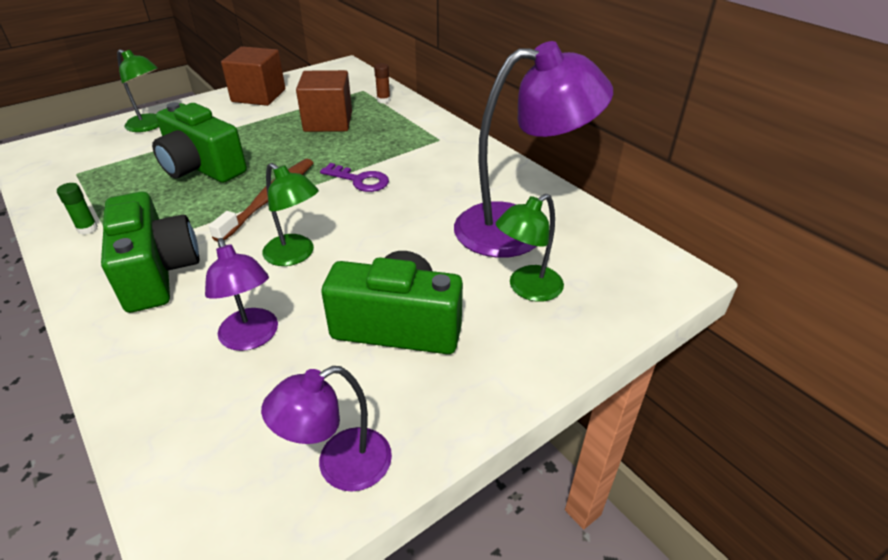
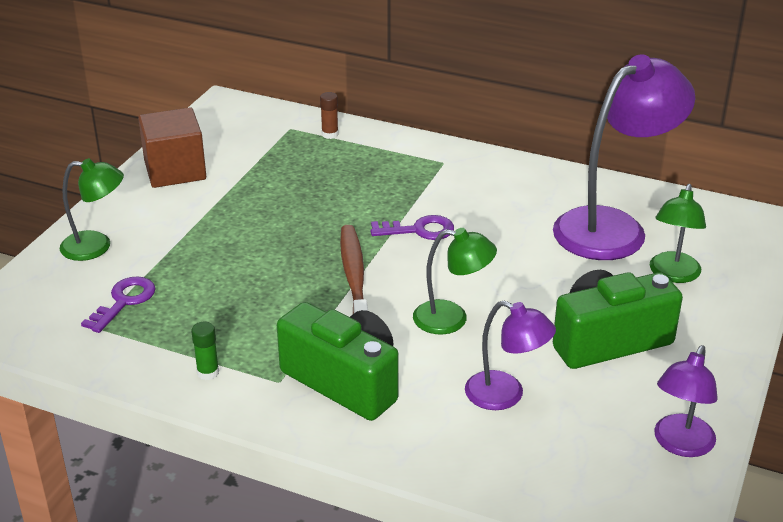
camera: 30 degrees left, 5 degrees down
(114, 163) = (124, 301): none -> purple key
(202, 167) = (234, 272): green camera -> none
(328, 122) = (302, 178): brown cube -> none

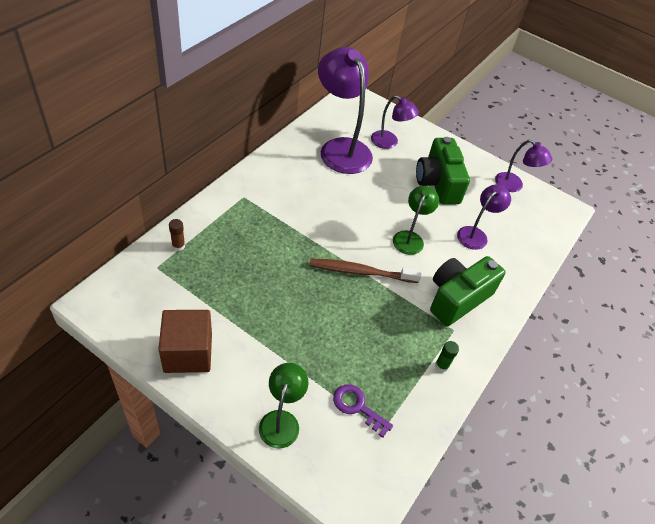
camera: 85 degrees left, 15 degrees up
(419, 230) = (318, 229): purple key -> none
(672, 274) = (389, 142): green lamp -> purple lamp

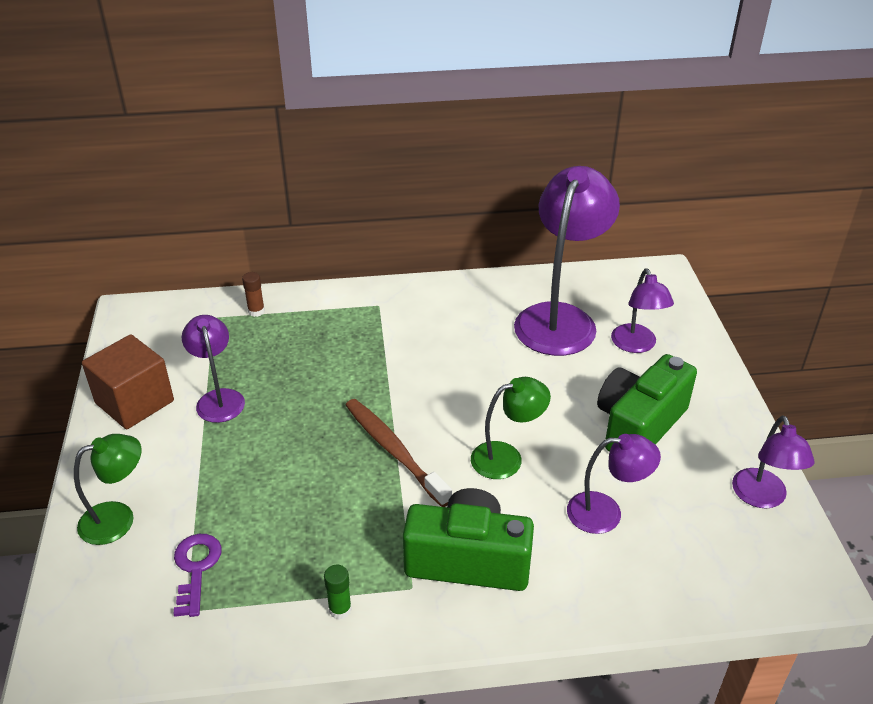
camera: 55 degrees right, 10 degrees down
(235, 312) = (218, 398): none -> purple lamp

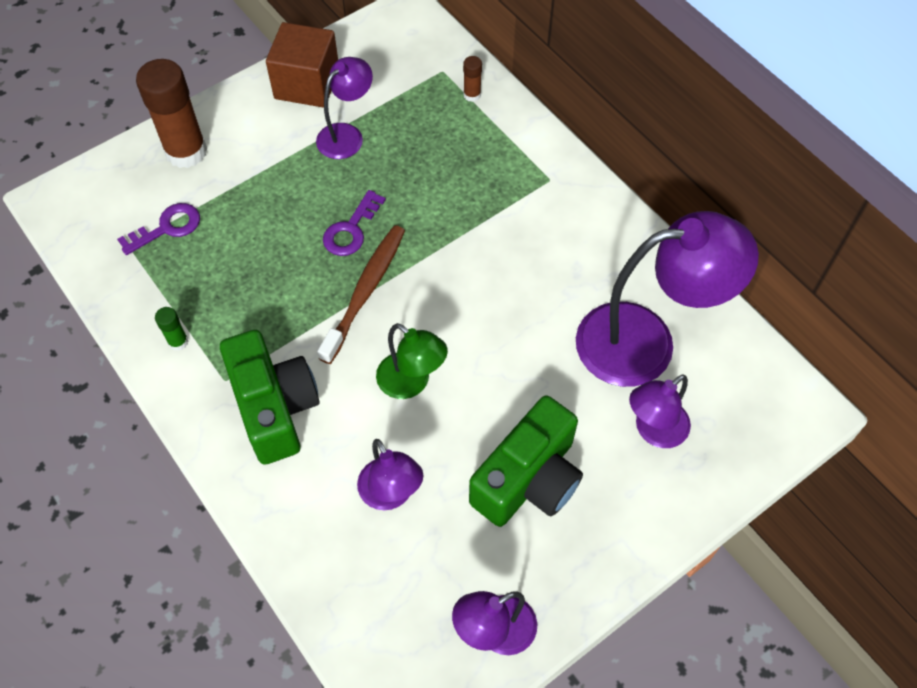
camera: 60 degrees right, 20 degrees up
(118, 518) = (186, 152): green lamp -> brown glue stick
(322, 435) = (351, 229): none -> purple key
(639, 425) = (528, 479): green camera -> green camera turned 120 degrees clockwise

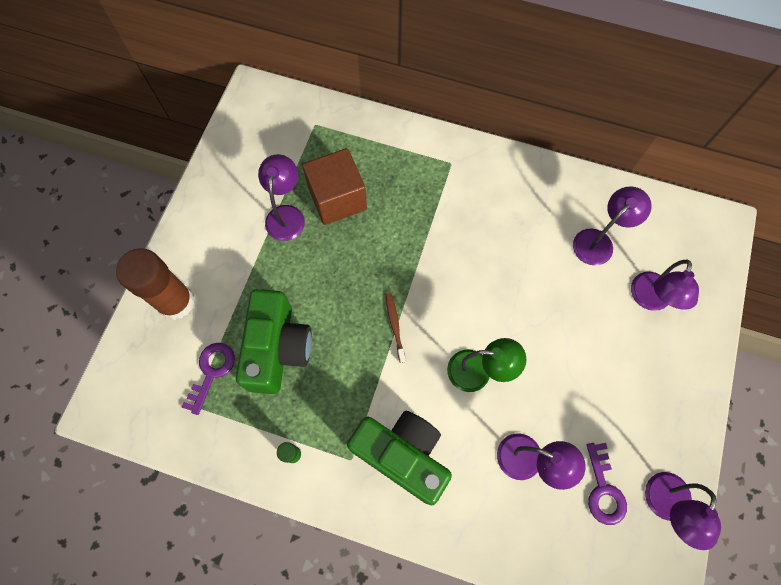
camera: 35 degrees left, 10 degrees up
(307, 84) = (225, 192): brown cube -> brown cube (337, 198)
(351, 229) = (347, 286): purple key -> purple key (603, 490)
(365, 291) = (395, 325): brown toothbrush -> brown toothbrush, size x0.52
(472, 95) = (350, 131): brown glue stick -> none
(528, 479) = (603, 387): green camera -> green camera (277, 348)
(646, 342) = (598, 241): purple lamp -> purple lamp, size x0.54

